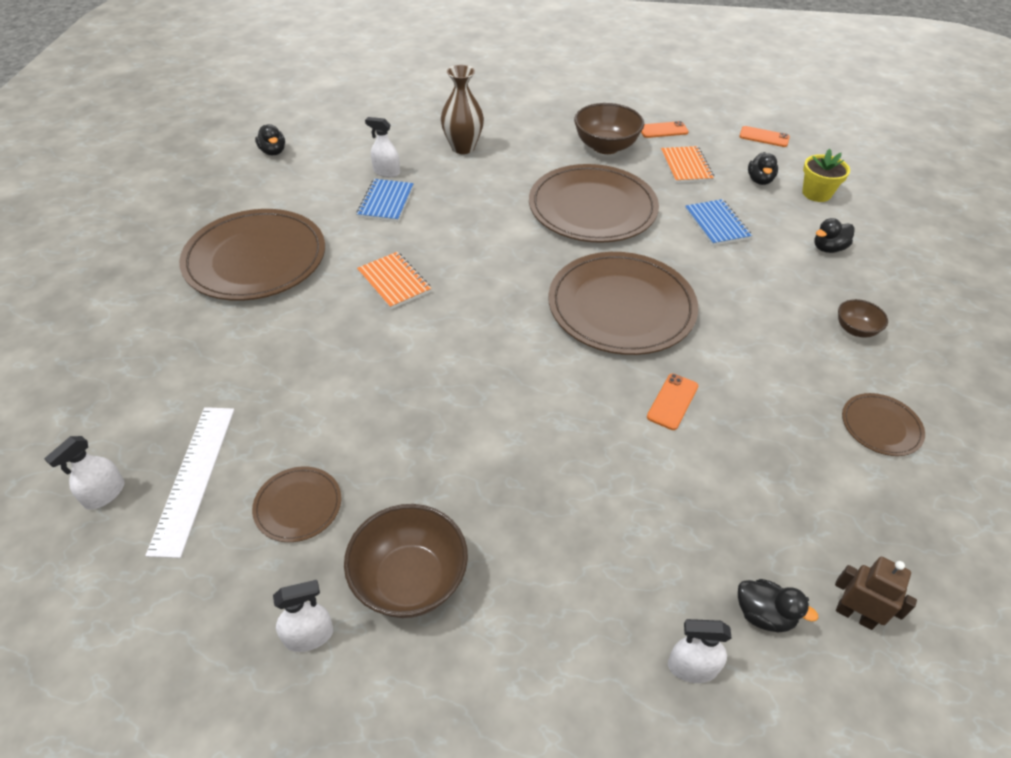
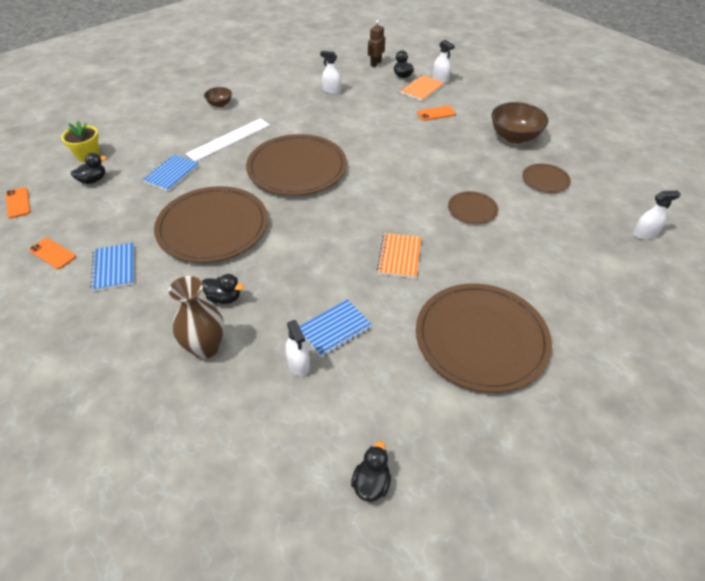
camera: 135 degrees left, 0 degrees up
(193, 477) = (593, 217): white ruler -> white ruler (229, 139)
(309, 636) = (565, 143): white spray bottle -> white spray bottle (331, 91)
(605, 146) = (114, 268): brown bowl -> blue notebook
(672, 401) = (339, 127): orange phone -> orange phone (436, 113)
(686, 166) = (105, 216): orange notebook -> orange notebook (422, 89)
(828, 248) = (152, 132): black duck -> black duck (224, 298)
(855, 615) = (375, 63): brown robot -> brown robot turned 45 degrees clockwise
(881, 426) = (279, 82): brown plate -> brown plate (472, 209)

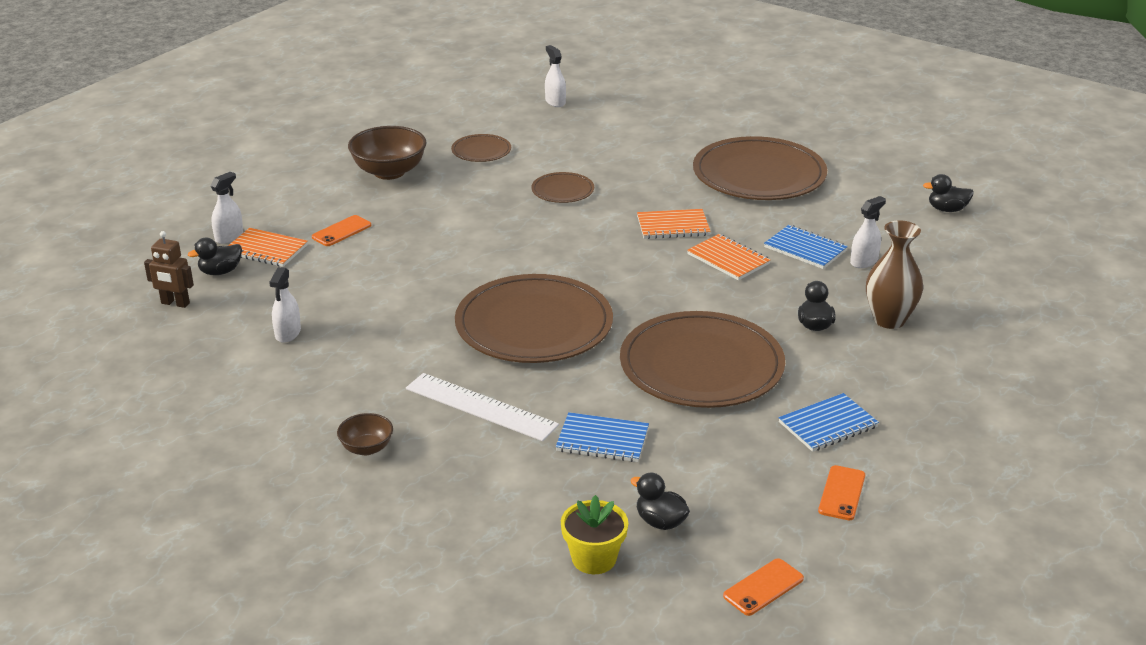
camera: 105 degrees left, 15 degrees down
(337, 275) = (728, 259): none -> orange notebook
(436, 113) = (341, 231): orange phone -> orange phone turned 75 degrees clockwise

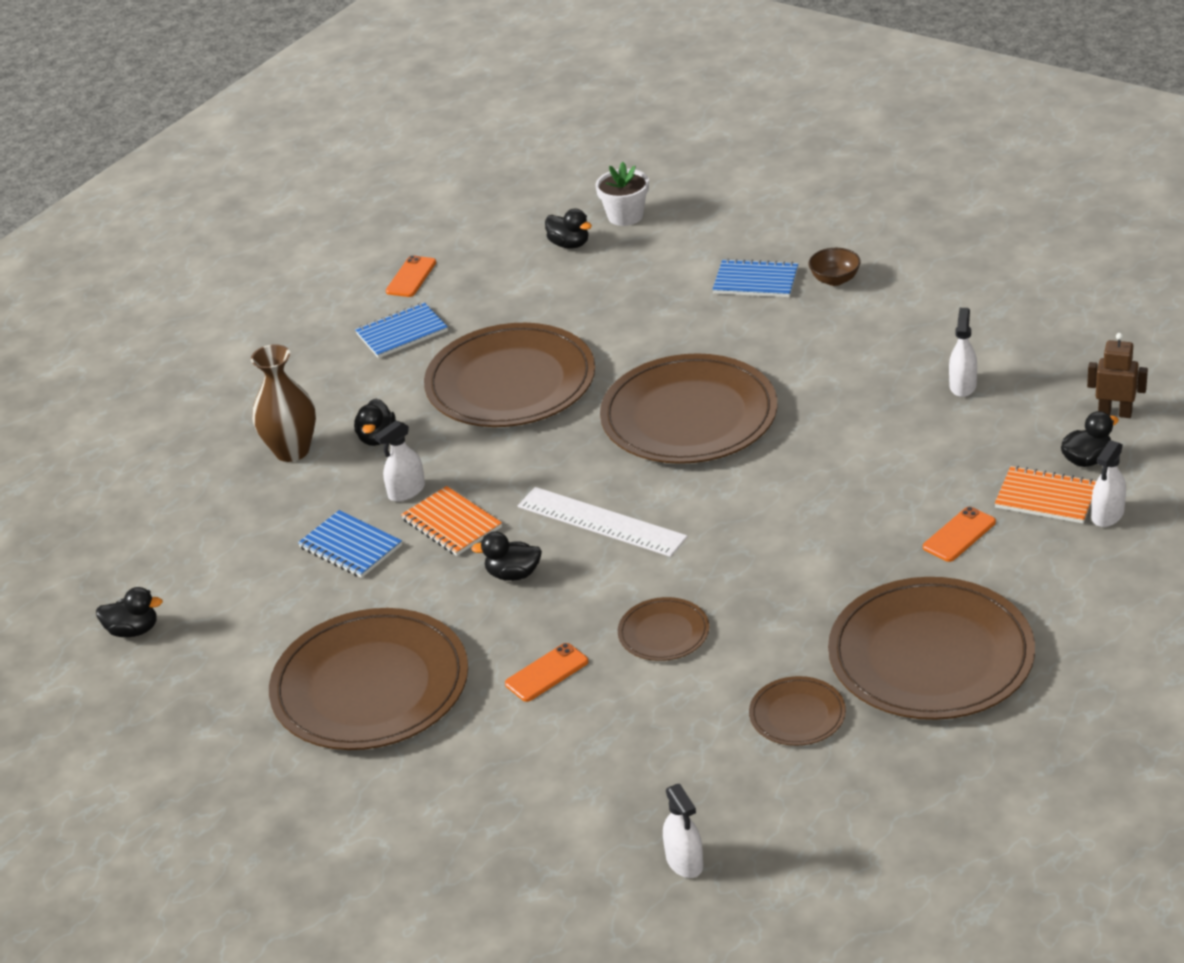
camera: 175 degrees left, 5 degrees up
(389, 172) = (931, 655): brown bowl -> brown plate
(481, 406) = (734, 324): white ruler -> white ruler (601, 522)
(594, 559) = (625, 216): yellow flower pot -> white flower pot
(602, 440) = (616, 303): blue notebook -> blue notebook (756, 281)
(673, 226) = (513, 574): orange notebook -> black duck
(763, 587) = (495, 209): orange phone -> orange phone (546, 673)
(864, 261) = (285, 532): white spray bottle -> white spray bottle (406, 491)

